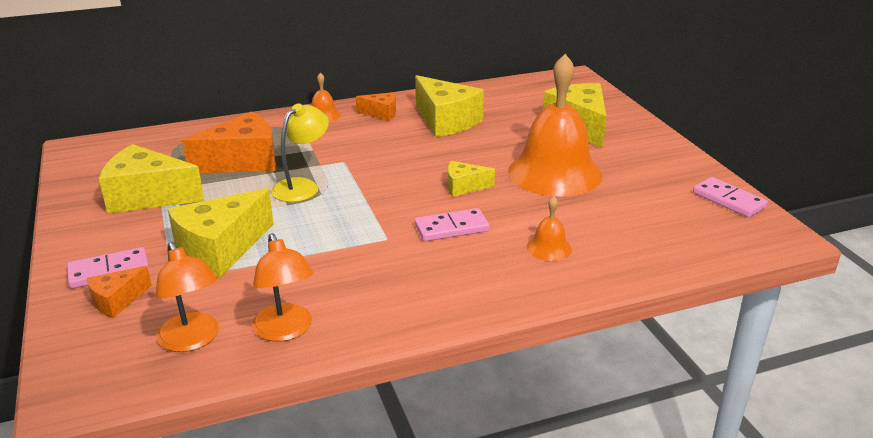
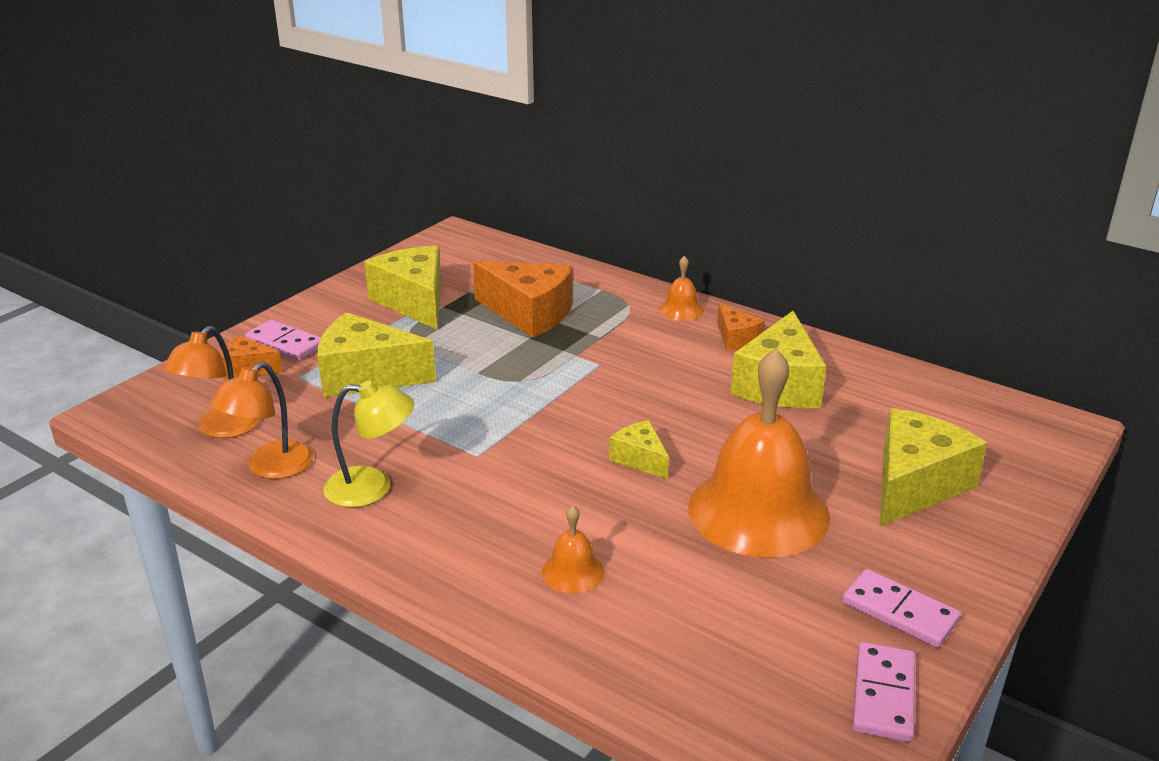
camera: 55 degrees right, 0 degrees up
(302, 186) = (521, 364): yellow lamp -> yellow lamp (372, 488)
(451, 228) = (542, 486): pink domino -> pink domino (900, 612)

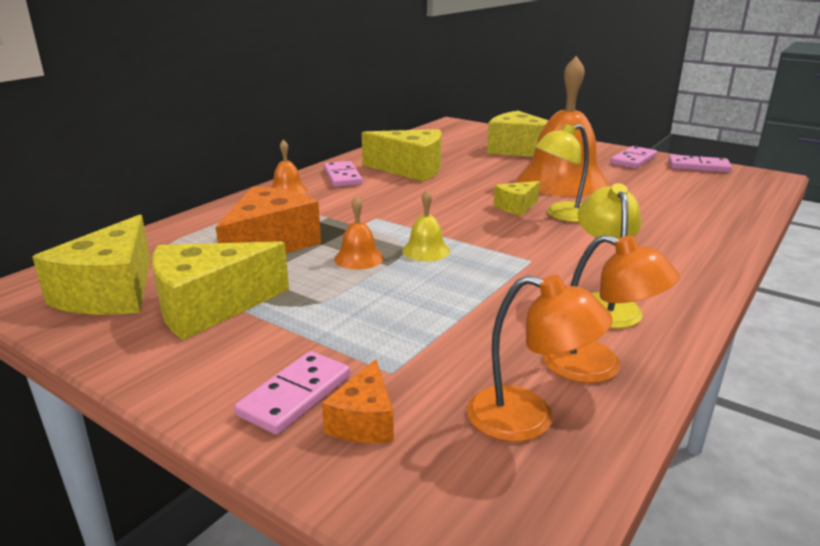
camera: 90 degrees left, 5 degrees down
(366, 376) = (391, 324): yellow cheese -> yellow cheese (111, 292)
(509, 393) = (426, 250): none -> yellow bell
(573, 571) = (659, 226): orange bell -> orange bell (358, 258)
(612, 493) = (562, 215): none -> yellow lamp
(736, 339) = (342, 177): orange cheese -> pink domino

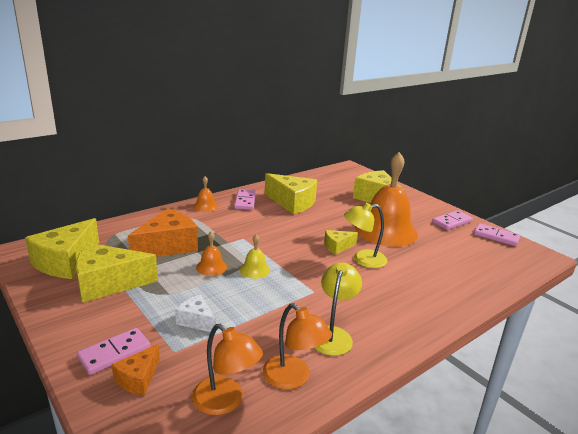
camera: 15 degrees right, 0 degrees up
(393, 327) = (196, 321): none -> white cheese

